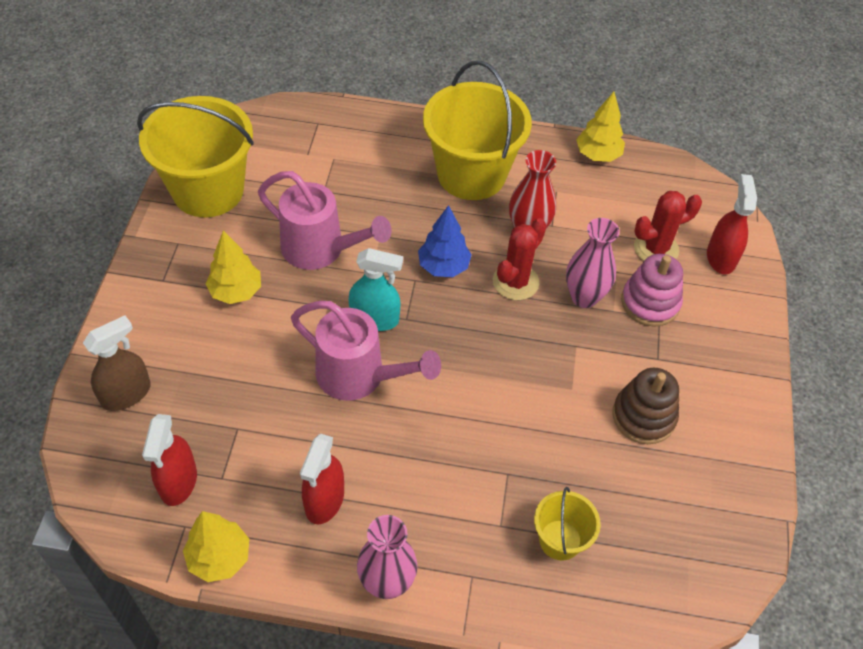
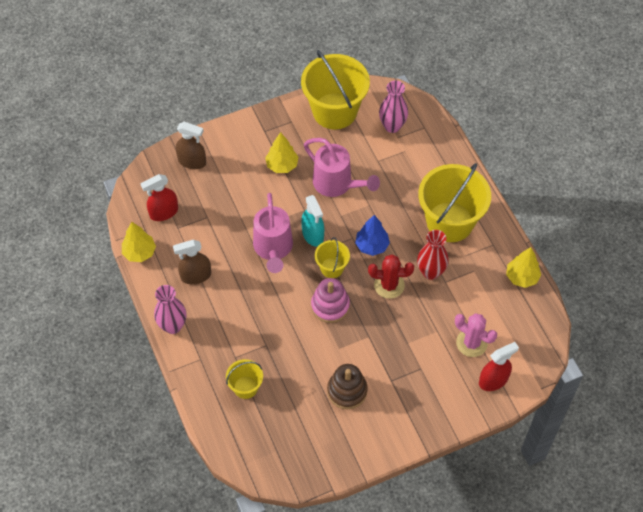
camera: 60 degrees right, 5 degrees up
(321, 250) = (337, 184): pink watering can -> pink watering can turned 45 degrees counterclockwise
(324, 500) = (195, 276): red spray bottle -> brown spray bottle
(442, 327) = (332, 268): none -> yellow bucket
(584, 297) = (405, 324): pink vase -> pink vase (392, 126)
(650, 302) = (428, 358): pink stacking toy -> pink stacking toy (330, 306)
(656, 248) = (471, 343): red cactus -> pink cactus

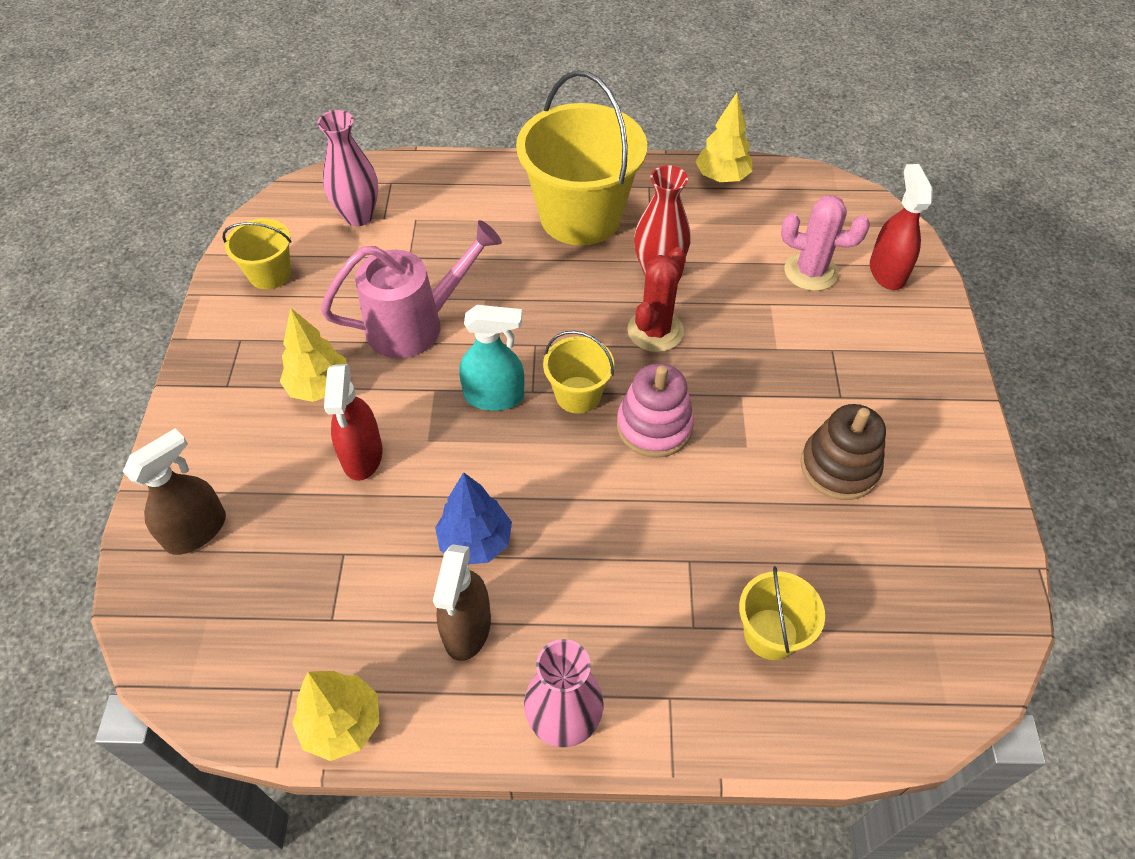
camera: 65 degrees left, 5 degrees down
(163, 212) = (276, 633): red spray bottle -> red spray bottle (362, 456)
(273, 249) = (487, 468): pink watering can -> none
(334, 111) = (270, 274): yellow bucket -> yellow bucket, size x0.49
(372, 246) = (566, 324): blue tree -> blue tree (475, 542)
(471, 343) = (810, 272): pink cactus -> pink cactus turned 45 degrees clockwise

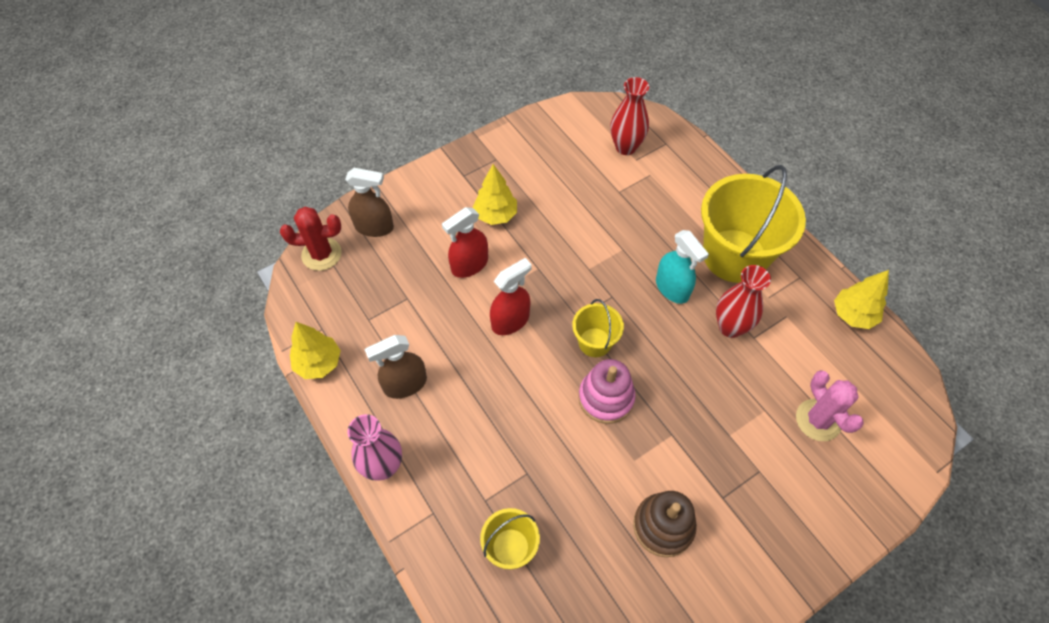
camera: 55 degrees right, 5 degrees up
(270, 274) = (548, 139): yellow bucket -> none
(358, 216) = (625, 147): pink vase -> red vase
(416, 324) = (574, 229): pink watering can -> none
(475, 542) = (458, 354): blue tree -> none
(494, 396) = (558, 300): turquoise spray bottle -> turquoise spray bottle (672, 288)
(655, 331) = (679, 354): red cactus -> red cactus (321, 254)
(887, 272) = (867, 472): red spray bottle -> red spray bottle (510, 321)

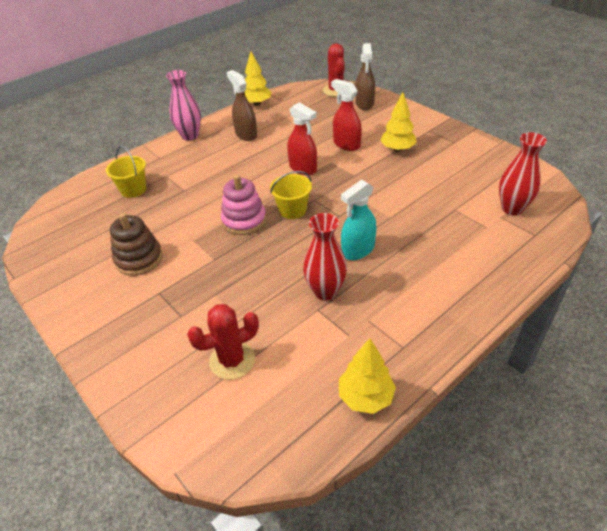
camera: 85 degrees right, 15 degrees down
(734, 256) = (411, 292): yellow bucket -> none
(818, 420) = (232, 360): pink cactus -> red cactus

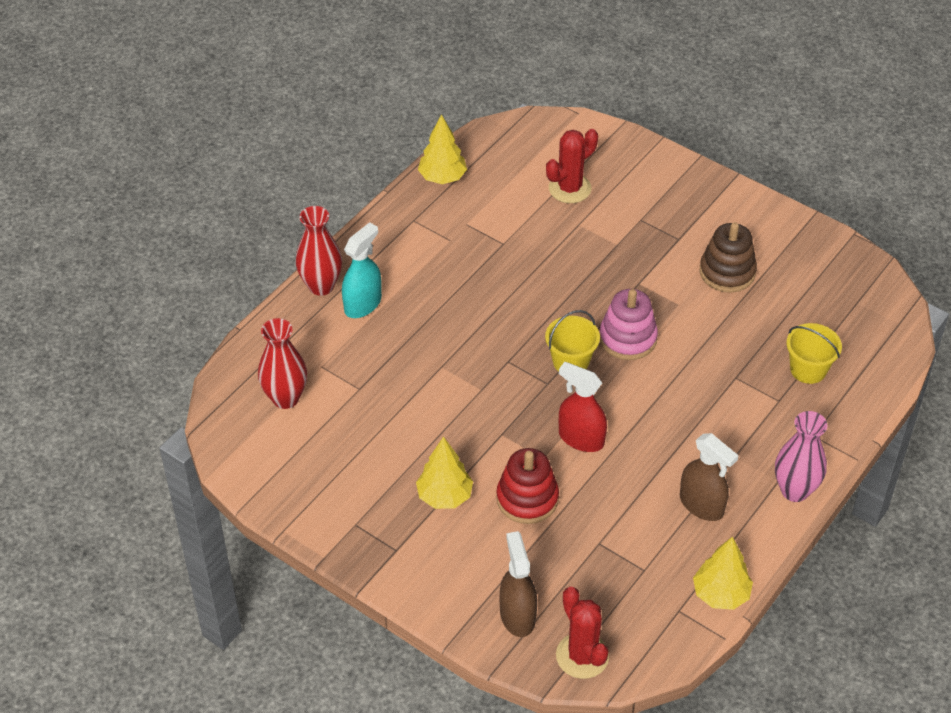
camera: 165 degrees right, 5 degrees up
(325, 291) = (500, 262): red vase -> red vase (321, 286)
(346, 144) = (527, 498): red spray bottle -> red stacking toy
(358, 250) = (474, 314): turquoise spray bottle -> turquoise spray bottle (363, 304)

